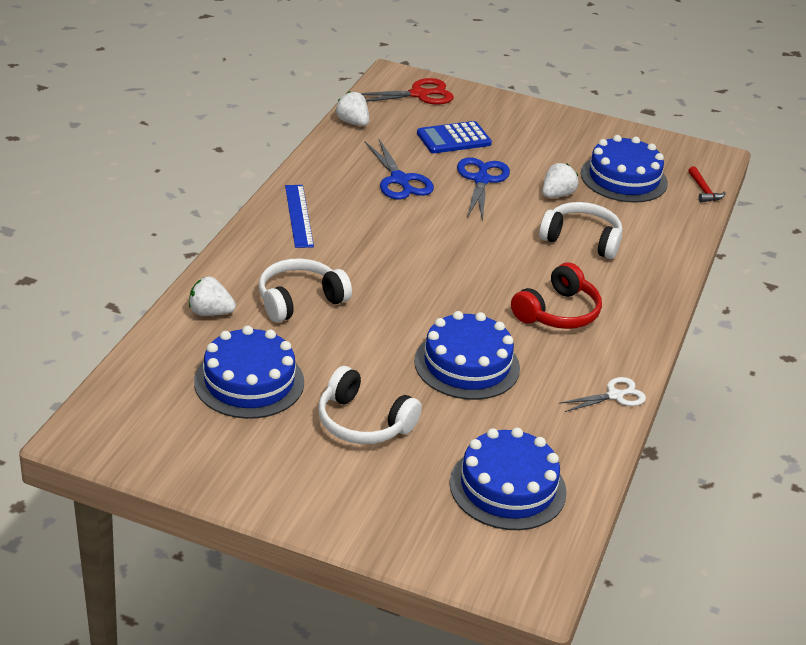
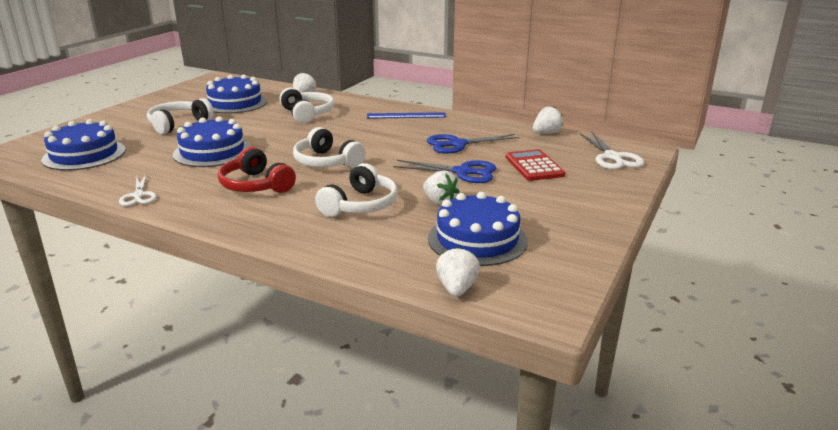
camera: 100 degrees right, 10 degrees down
(419, 94) = (612, 157): red scissors -> white scissors
(454, 139) = (534, 166): blue calculator -> red calculator
(477, 268) = (327, 162): none -> white headphones
(703, 190) = (457, 288): red hammer -> white strawberry

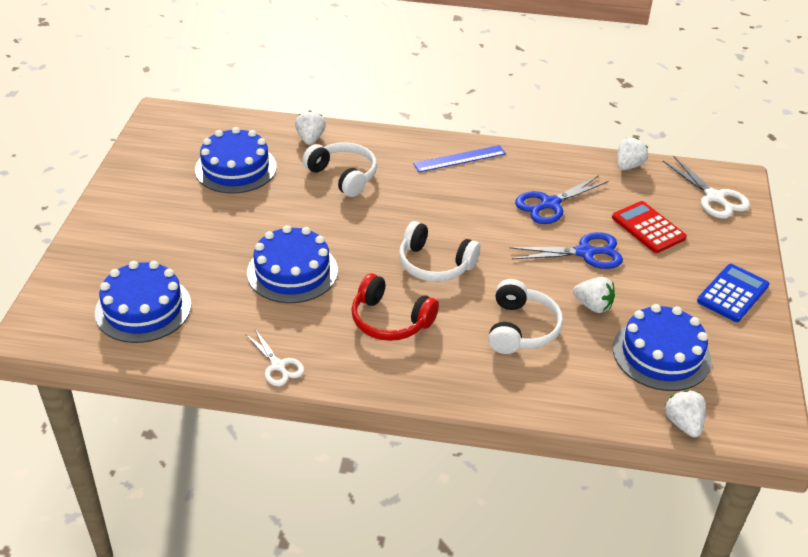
camera: 20 degrees left, 15 degrees up
(178, 124) = (204, 226): white headphones -> none
(584, 213) = (732, 293): none -> blue calculator

